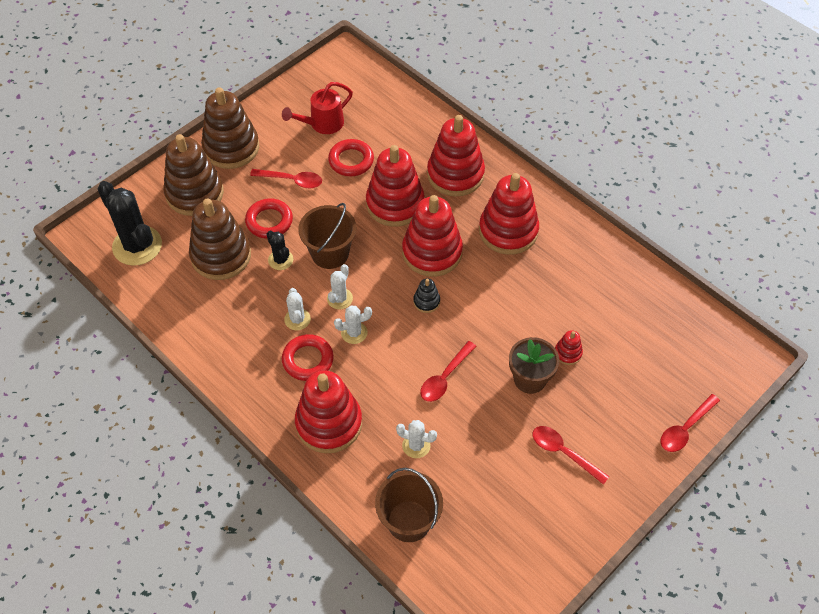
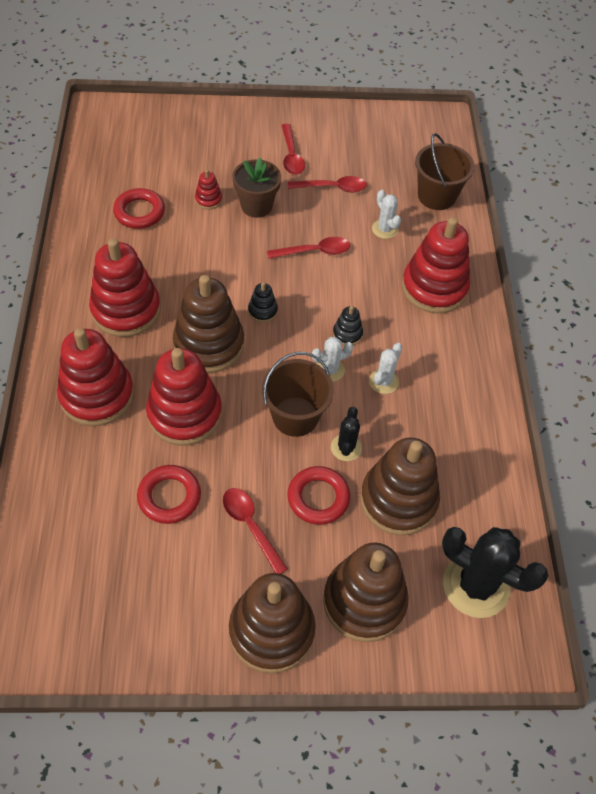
camera: 140 degrees left, 0 degrees up
(137, 246) = (476, 585): black cactus -> black cactus turned 60 degrees counterclockwise
(308, 360) = (406, 343): red ring -> red ring (139, 212)
(322, 124) = (146, 571): red watering can -> none
(354, 333) = (347, 334): white cactus -> black stacking toy
(432, 252) = (209, 344): red stacking toy -> brown stacking toy
(685, 428) = (199, 112): red spoon -> red spoon (332, 188)

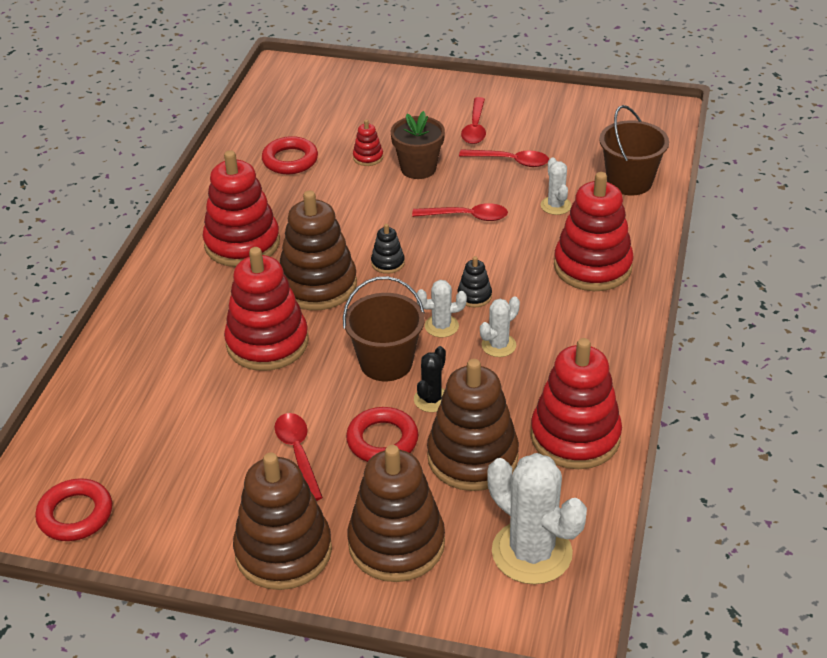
camera: 20 degrees right, 15 degrees down
(97, 395) = (183, 313): red stacking toy -> red stacking toy (575, 436)
(169, 497) = (222, 413): red ring -> red ring (75, 514)
(476, 585) = (531, 552): black cactus -> white cactus

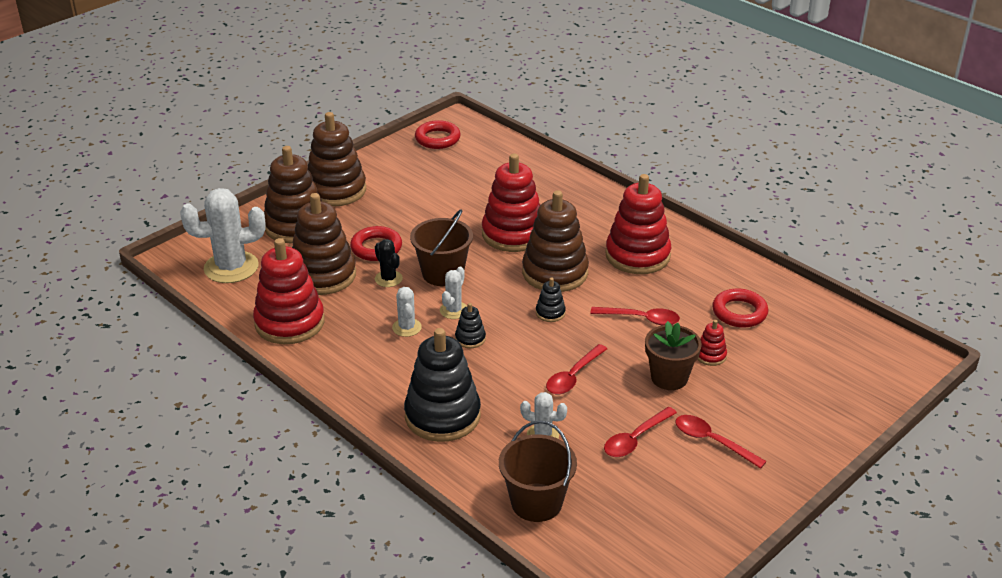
camera: 120 degrees right, 5 degrees down
(298, 453) = (401, 216): red spoon -> red spoon (641, 319)
(592, 267) = (442, 416): red stacking toy -> black stacking toy

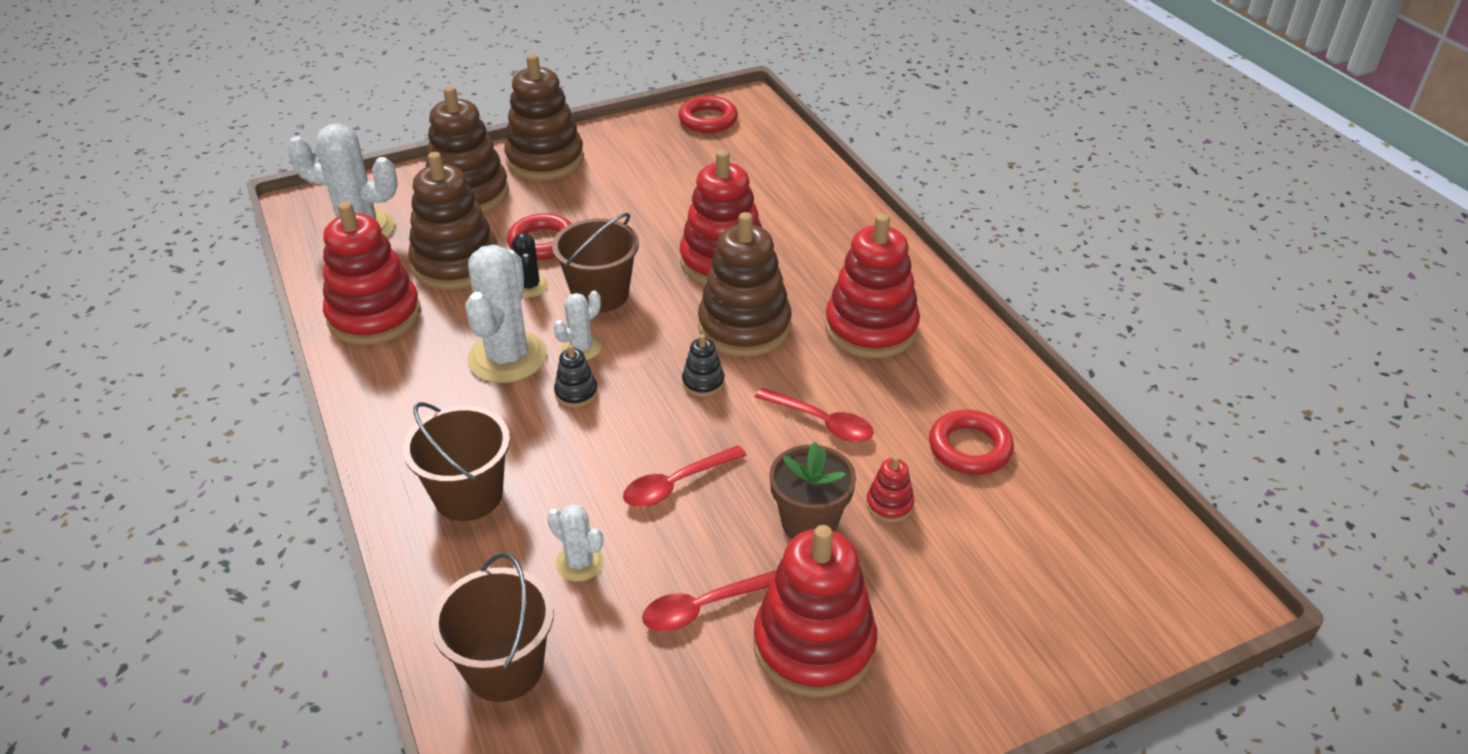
camera: 20 degrees right, 5 degrees up
(407, 327) = (507, 357): white cactus -> white cactus, size x1.96
(442, 416) = (468, 495): black stacking toy -> brown bucket
(712, 441) = (814, 645): red spoon -> red stacking toy

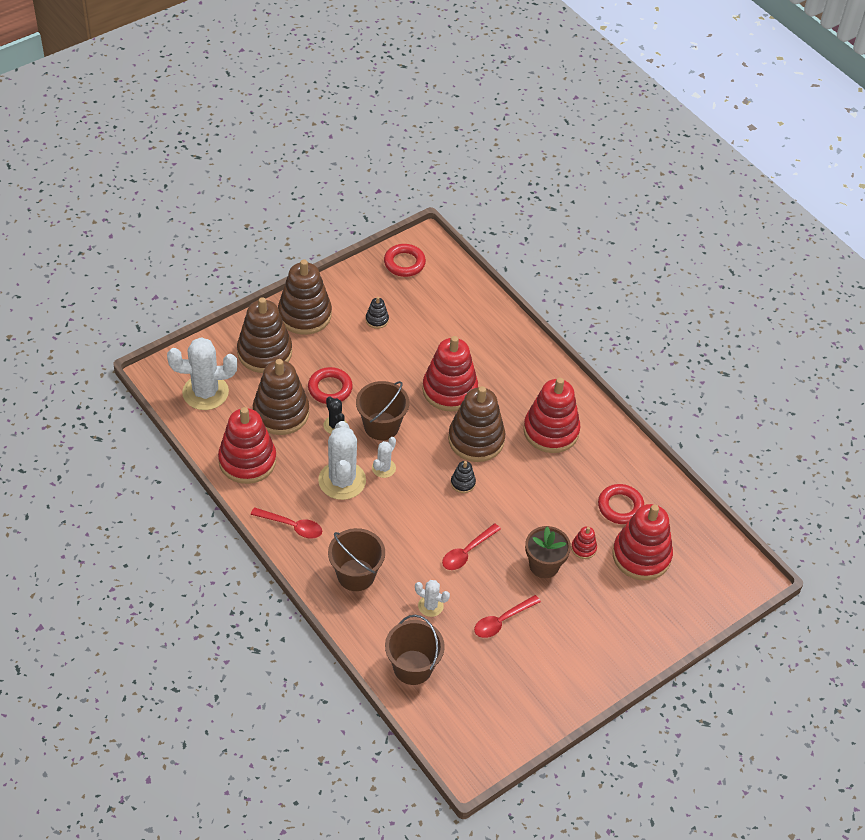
camera: 15 degrees left, 10 degrees up
(576, 393) = (391, 500): black stacking toy -> black stacking toy (377, 320)
(814, 645) = (561, 633): red stacking toy -> red stacking toy (641, 555)
(821, 422) = (536, 501): red spoon -> red spoon (292, 526)

